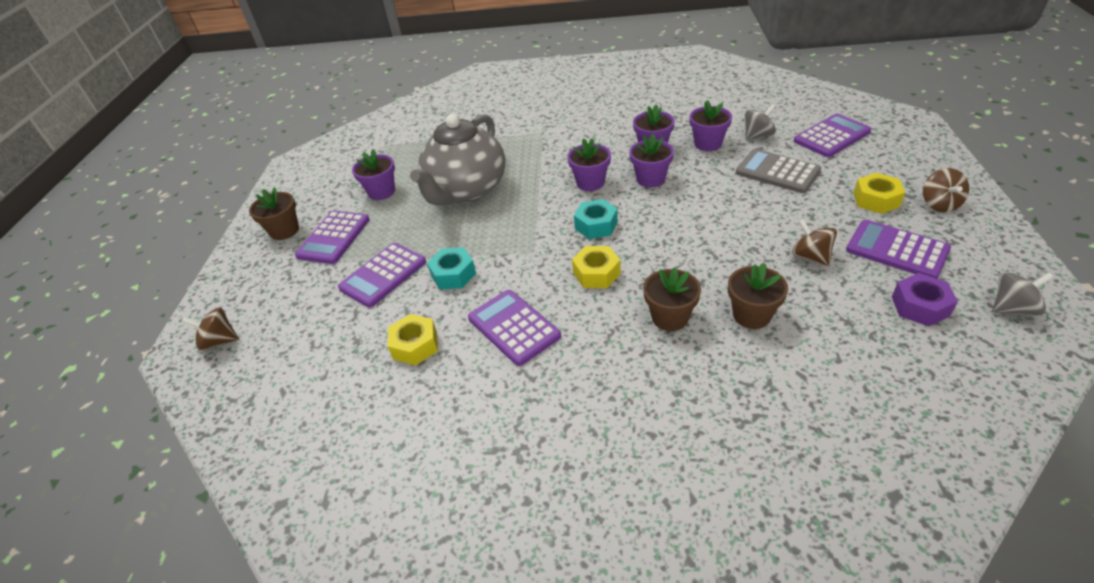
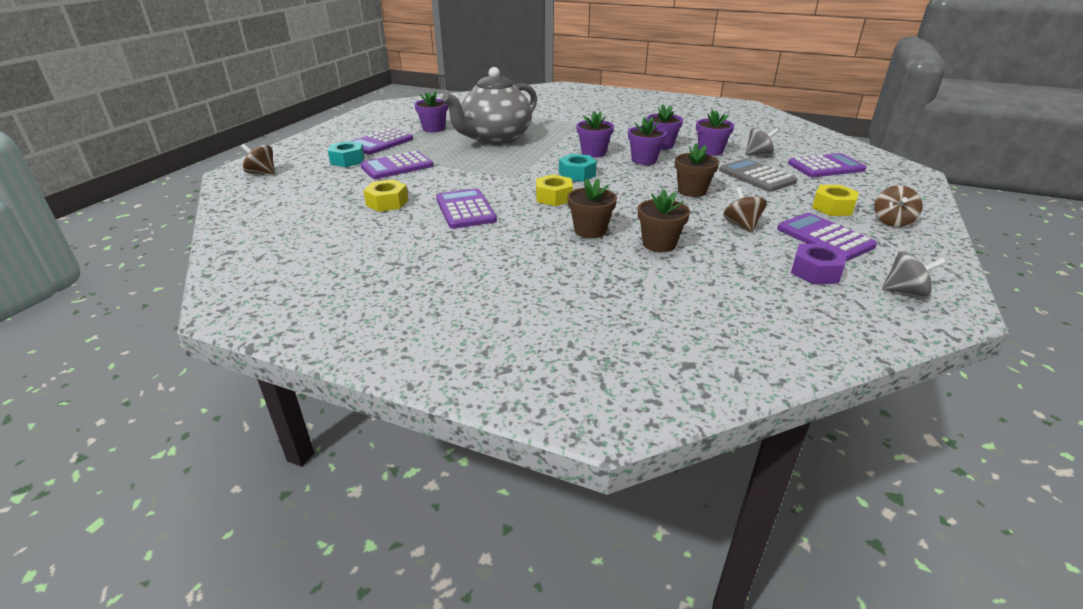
camera: 15 degrees right, 10 degrees down
(284, 231) = (350, 133): brown flower pot -> brown flower pot (692, 191)
(453, 274) = (446, 176): turquoise nut -> turquoise nut (347, 160)

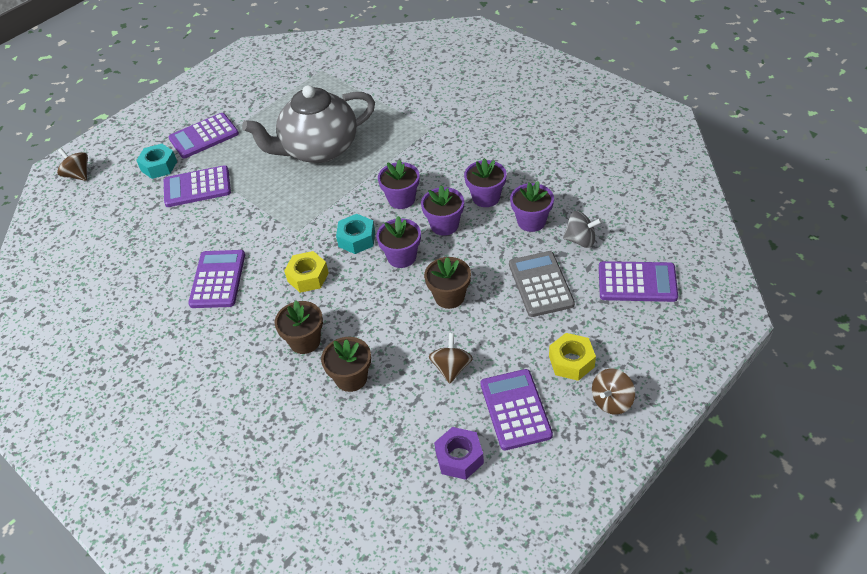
camera: 25 degrees right, 15 degrees up
(387, 202) = (158, 252): yellow nut -> none
(433, 128) = (269, 114): purple flower pot -> purple flower pot (402, 257)
(905, 292) = (515, 509): grey spinning top -> none

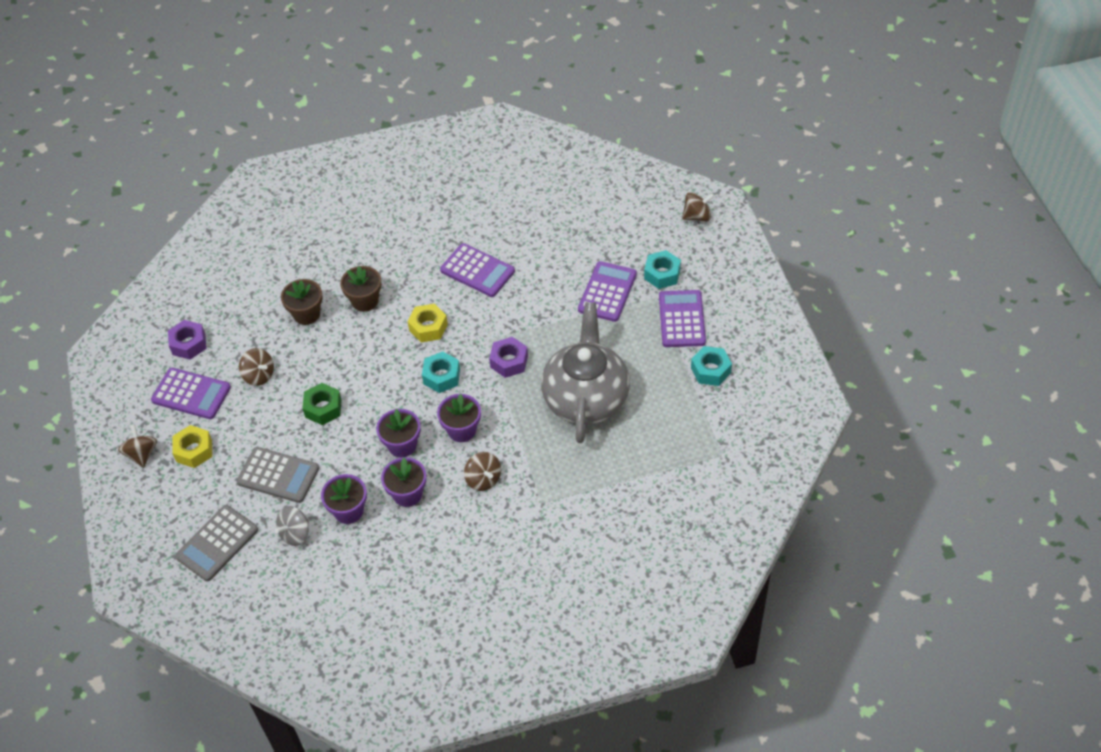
camera: 120 degrees right, 5 degrees up
(247, 103) = (710, 370): none -> turquoise nut
(311, 207) = (509, 361): none -> purple nut
(402, 257) = (393, 397): purple flower pot -> none
(437, 165) = (483, 479): none -> brown spinning top
(449, 297) = (323, 408): brown flower pot -> green nut
(637, 282) = (217, 543): purple calculator -> grey calculator

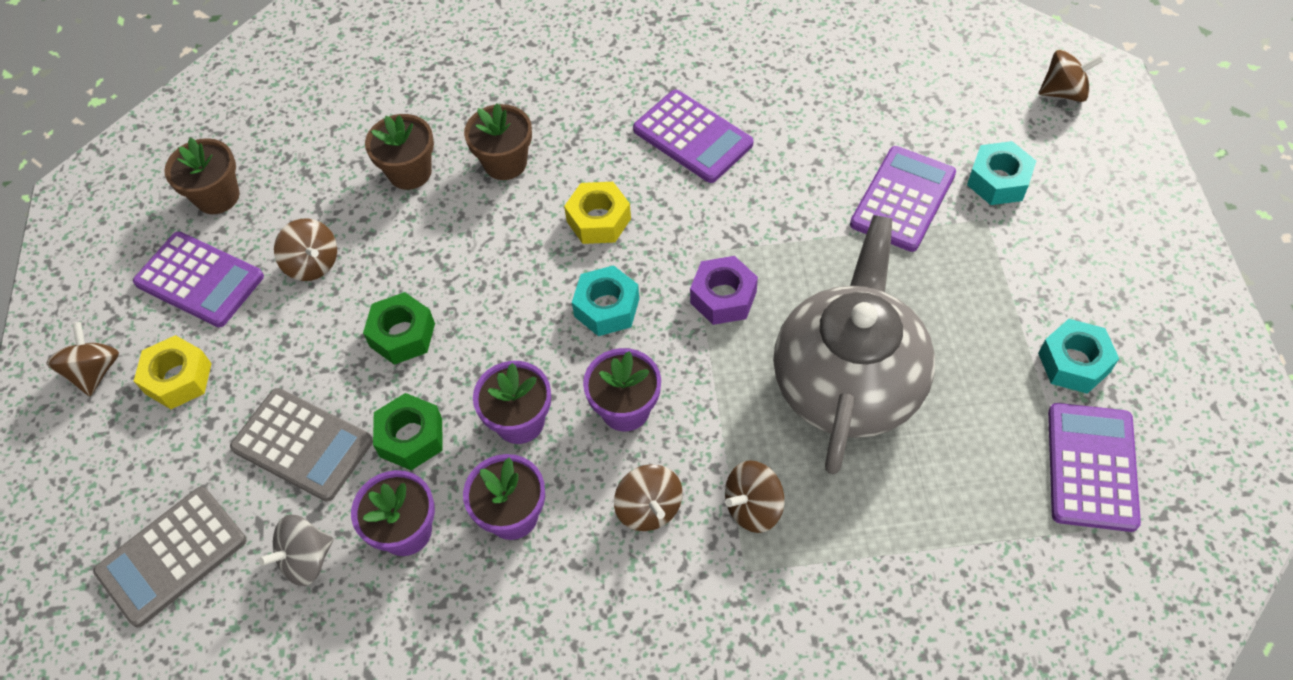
camera: 10 degrees right, 5 degrees up
(189, 344) = (217, 196): purple nut -> brown flower pot
(341, 462) = (411, 437): none -> green nut
(541, 470) = (753, 507): none -> brown spinning top
(682, 319) = (1027, 263): purple calculator -> purple calculator (1091, 467)

